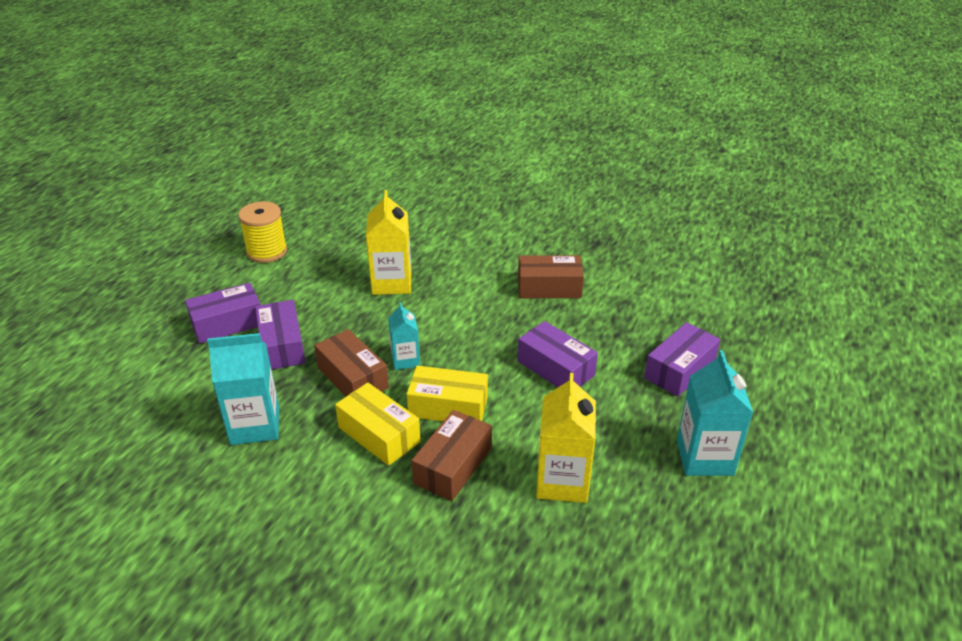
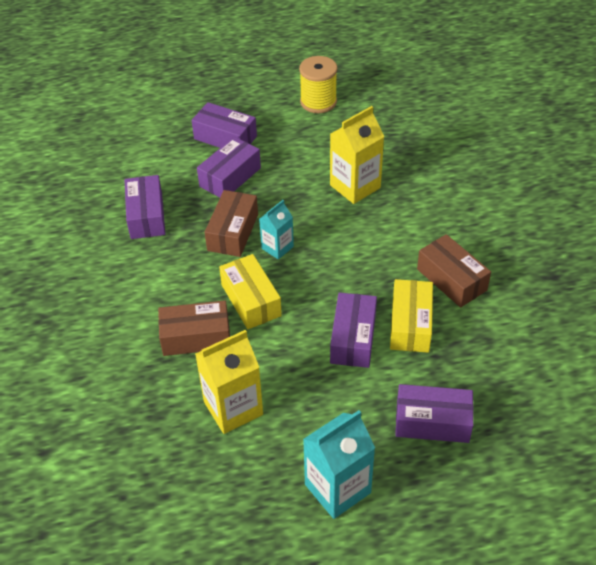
camera: 55 degrees right, 10 degrees up
(255, 425) = (146, 216): turquoise carton -> purple box
(379, 434) = (191, 280): yellow box -> yellow box (410, 324)

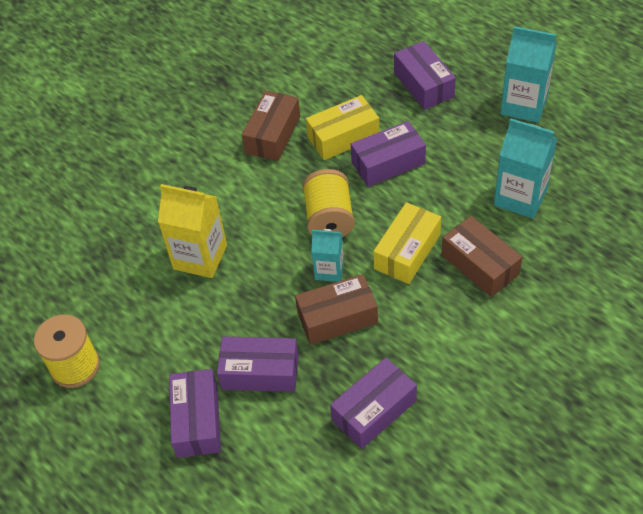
camera: 120 degrees left, 5 degrees up
(233, 408) = (520, 197): yellow carton -> turquoise carton
(326, 271) = (329, 218): none -> yellow spool

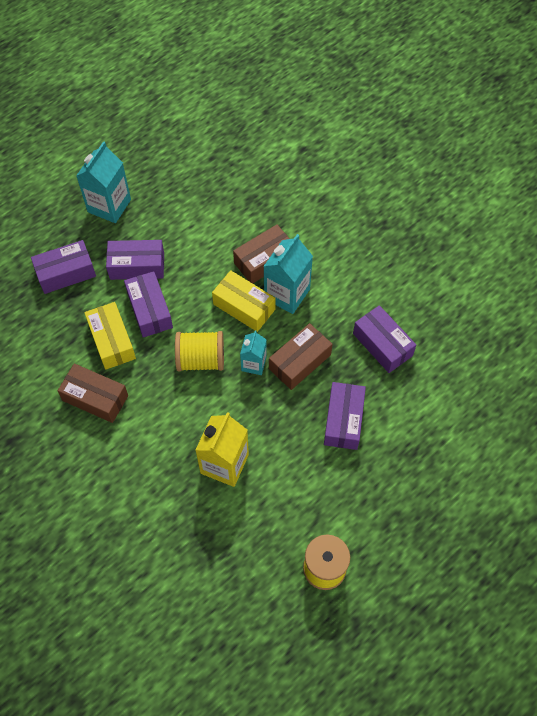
camera: 90 degrees left, 10 degrees up
(197, 420) = (382, 468): purple box -> purple box (137, 266)
(337, 318) = (300, 362): brown box -> brown box turned 60 degrees clockwise
(520, 197) = (204, 224): turquoise carton -> turquoise carton (287, 294)

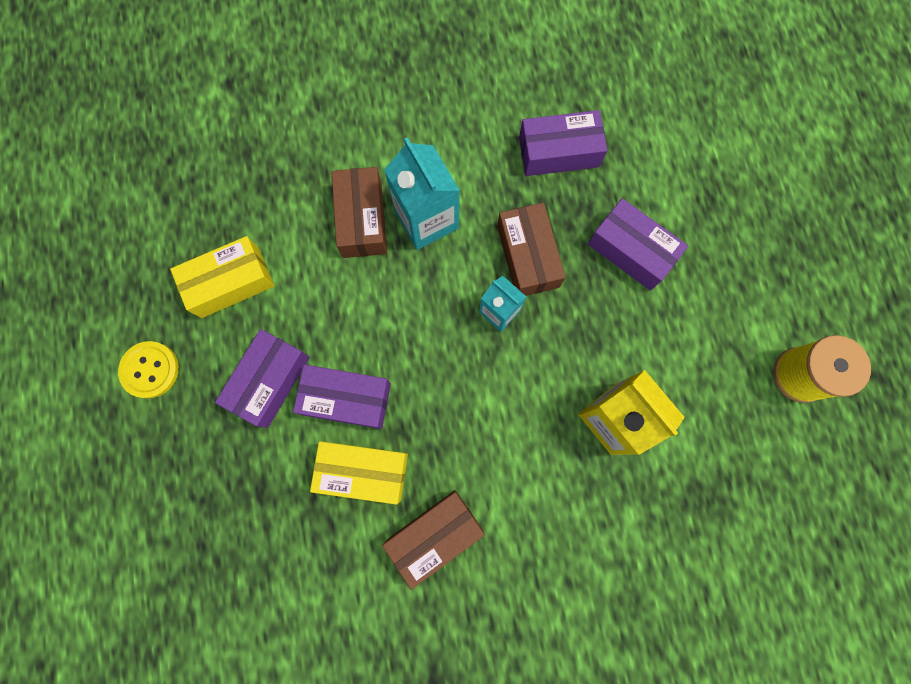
camera: 60 degrees left, 15 degrees up
(66, 273) = (220, 482): purple box -> none
(109, 206) = (150, 370): turquoise carton -> yellow button
(201, 359) = (456, 372): yellow spool -> none
(244, 307) = (413, 280): yellow box -> yellow box (230, 283)

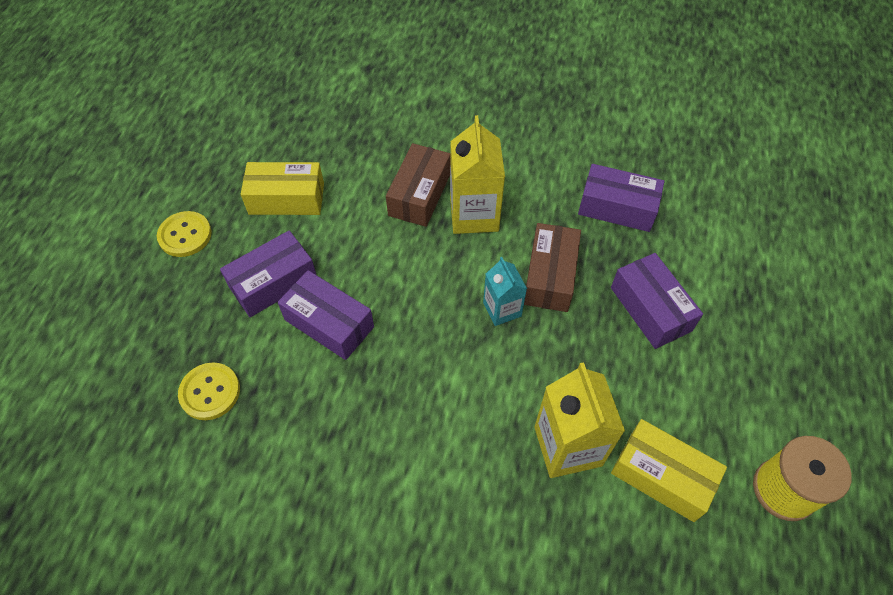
camera: 25 degrees right, 20 degrees down
(273, 518) = (210, 392): none -> yellow button
(363, 471) = (309, 388): yellow box -> yellow box (662, 476)
(426, 219) = (474, 214): turquoise carton -> yellow carton
(434, 535) = (342, 473): brown box -> none

